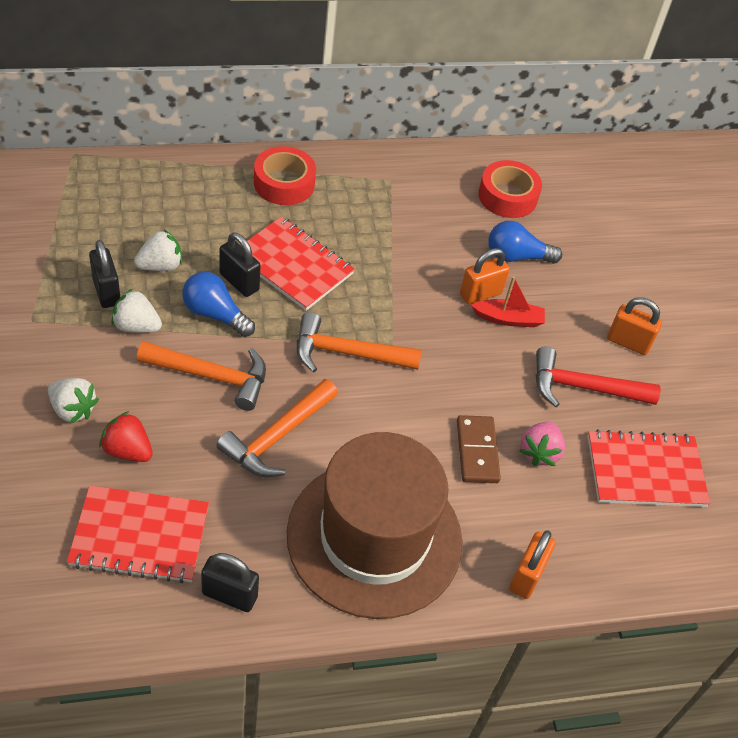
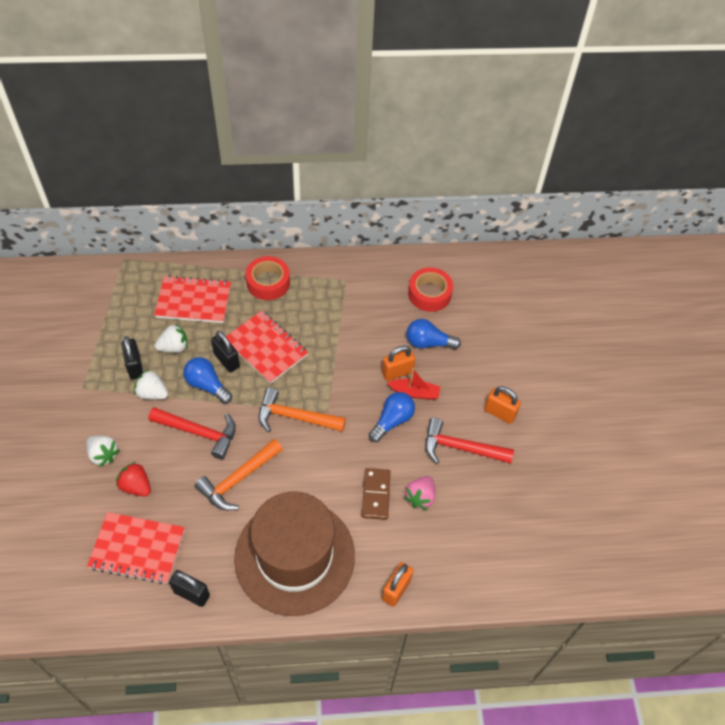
camera: 10 degrees right, 5 degrees up
(211, 376) = (199, 432): orange hammer -> red hammer
(484, 355) = (392, 421): none -> blue light bulb
(645, 471) = (494, 514): red notebook -> red notebook (194, 301)

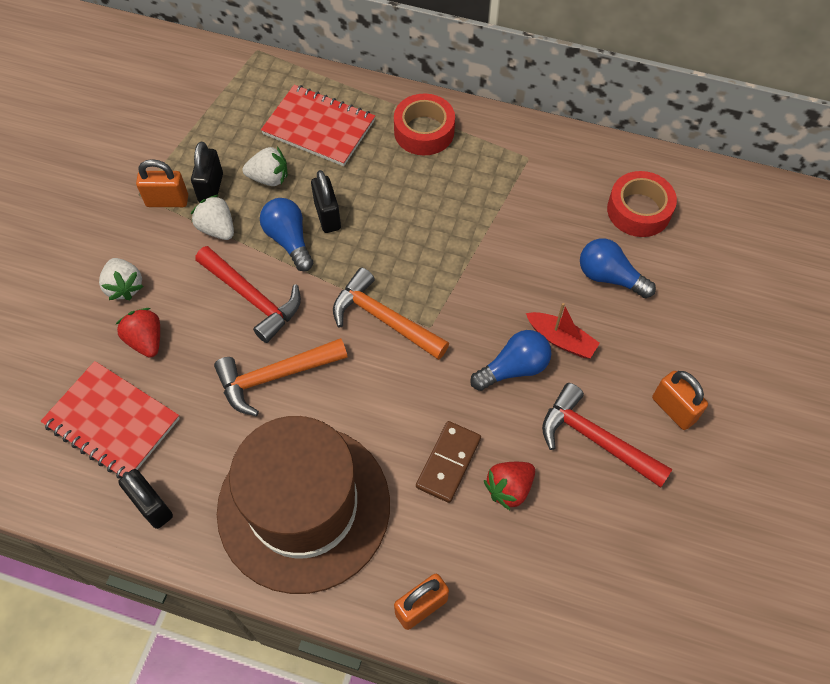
camera: 25 degrees right, 5 degrees up
(266, 348) = (385, 216): red notebook -> none
(397, 372) = (548, 304): orange padlock -> orange padlock (167, 201)
(420, 497) = (509, 488): pink strawberry -> red strawberry

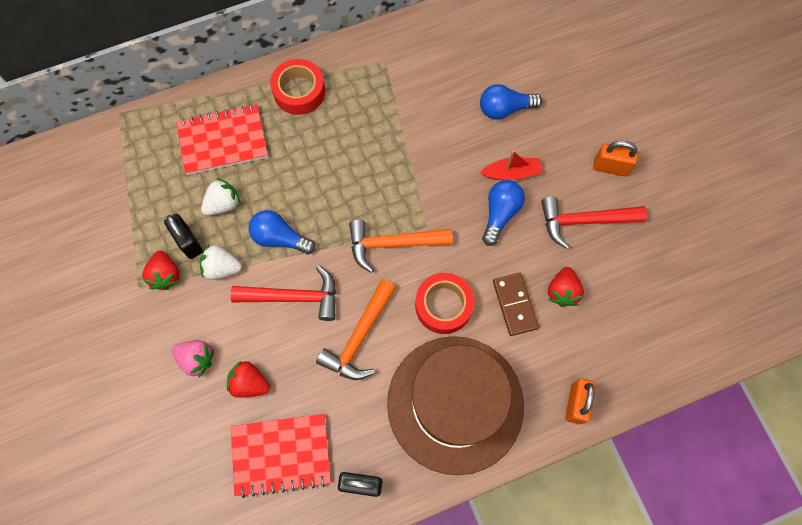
camera: 40 degrees left, 10 degrees up
(124, 287) = (197, 359): white strawberry -> pink strawberry
(167, 201) = (165, 275): orange padlock -> red strawberry
(327, 216) = (290, 201): black padlock -> none
(639, 210) = (484, 50): red tape -> red tape (443, 305)

